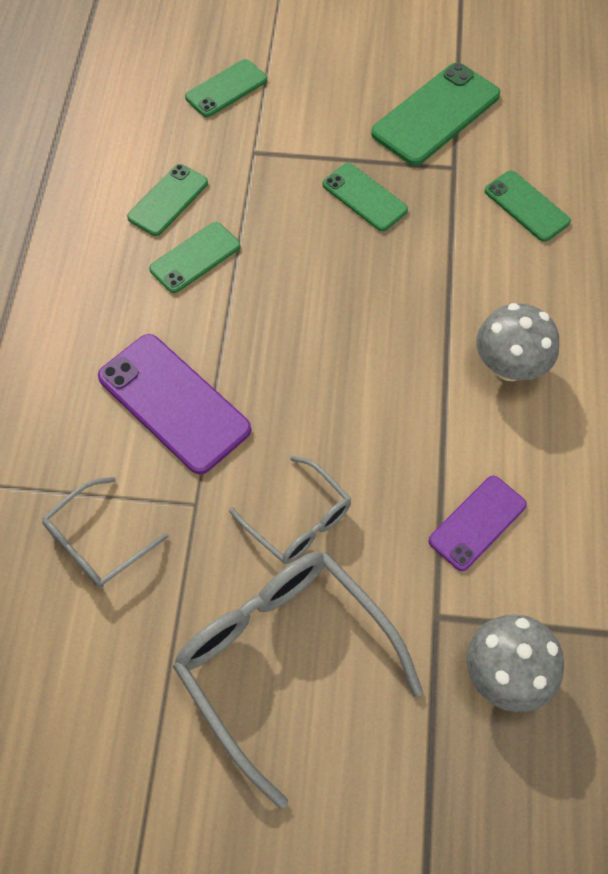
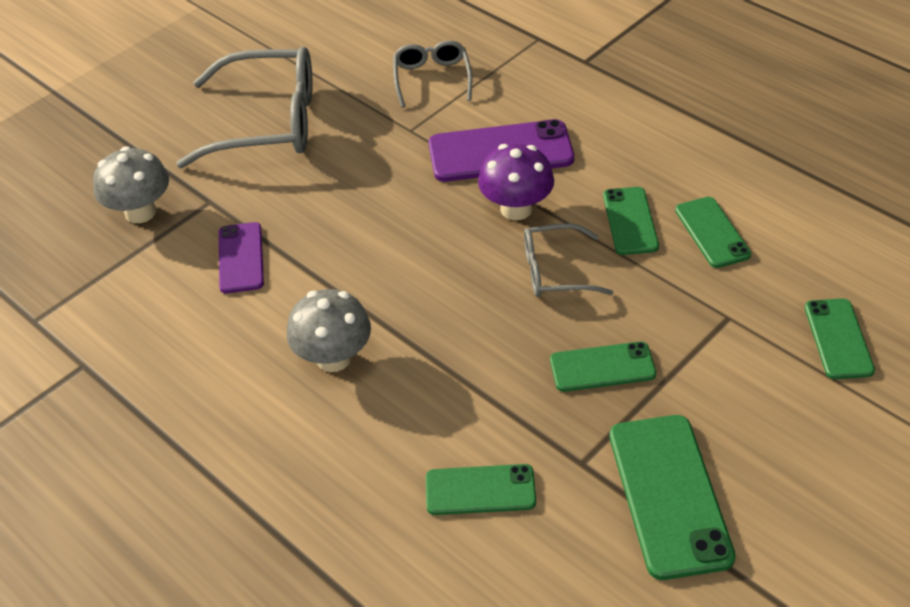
camera: 130 degrees right, 15 degrees down
(242, 345) = (516, 209): none -> purple mushroom
(299, 520) = (345, 171): grey glasses -> grey glasses (555, 271)

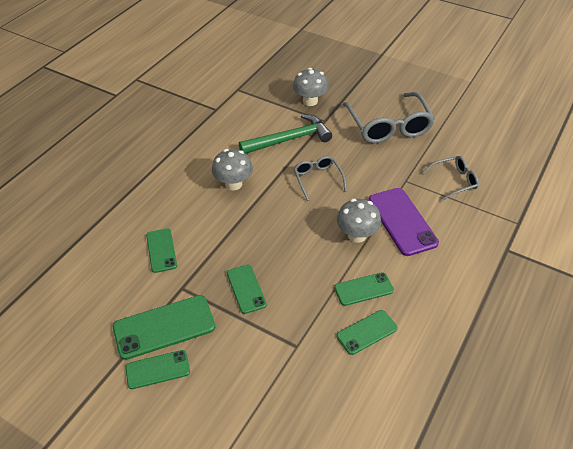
camera: 75 degrees right, 0 degrees up
(241, 258) = (290, 139): purple phone -> green hammer
(516, 209) = (357, 235): purple mushroom -> grey mushroom
(555, 271) = (312, 259): grey glasses -> grey glasses (317, 179)
(838, 339) = (291, 407): green phone -> green phone (158, 369)

